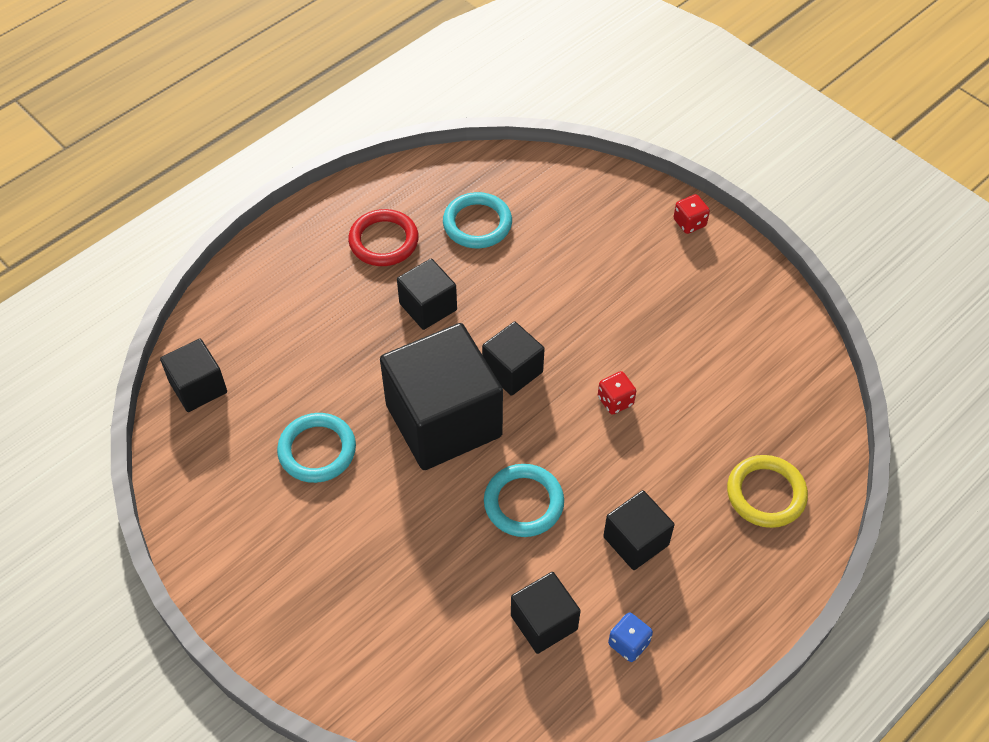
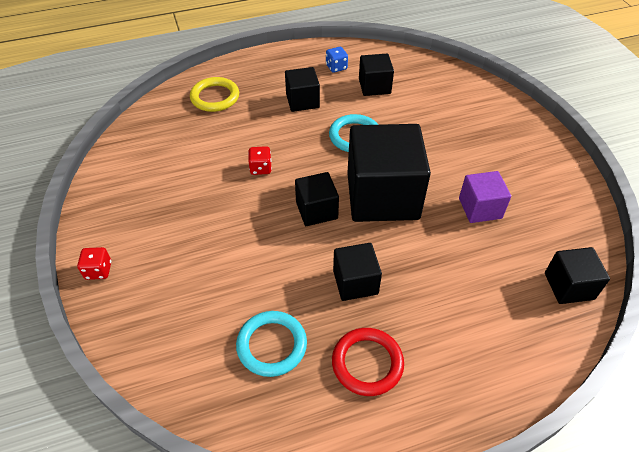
camera: 155 degrees left, 5 degrees down
(317, 450) = (480, 208): turquoise ring -> purple cube

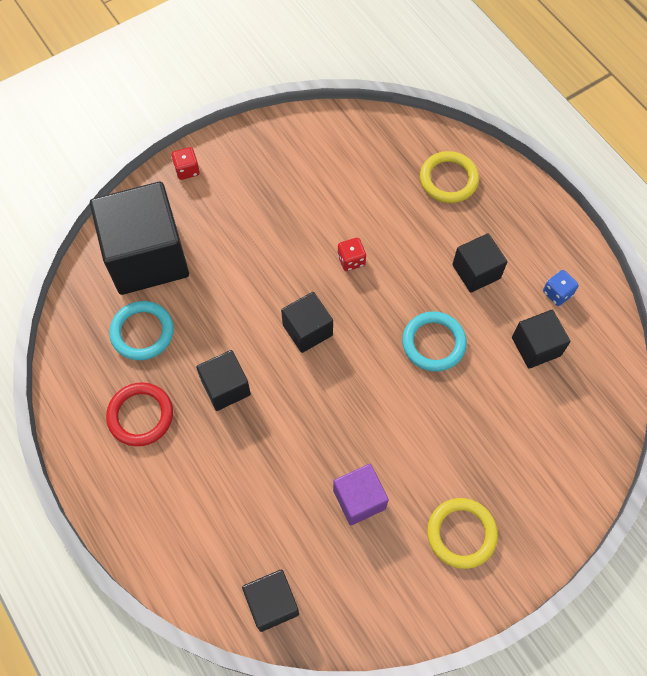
camera: 75 degrees right, 15 degrees up
(382, 196) = (347, 391): black cube -> black cube (147, 257)
(514, 156) = (461, 534): none -> yellow ring

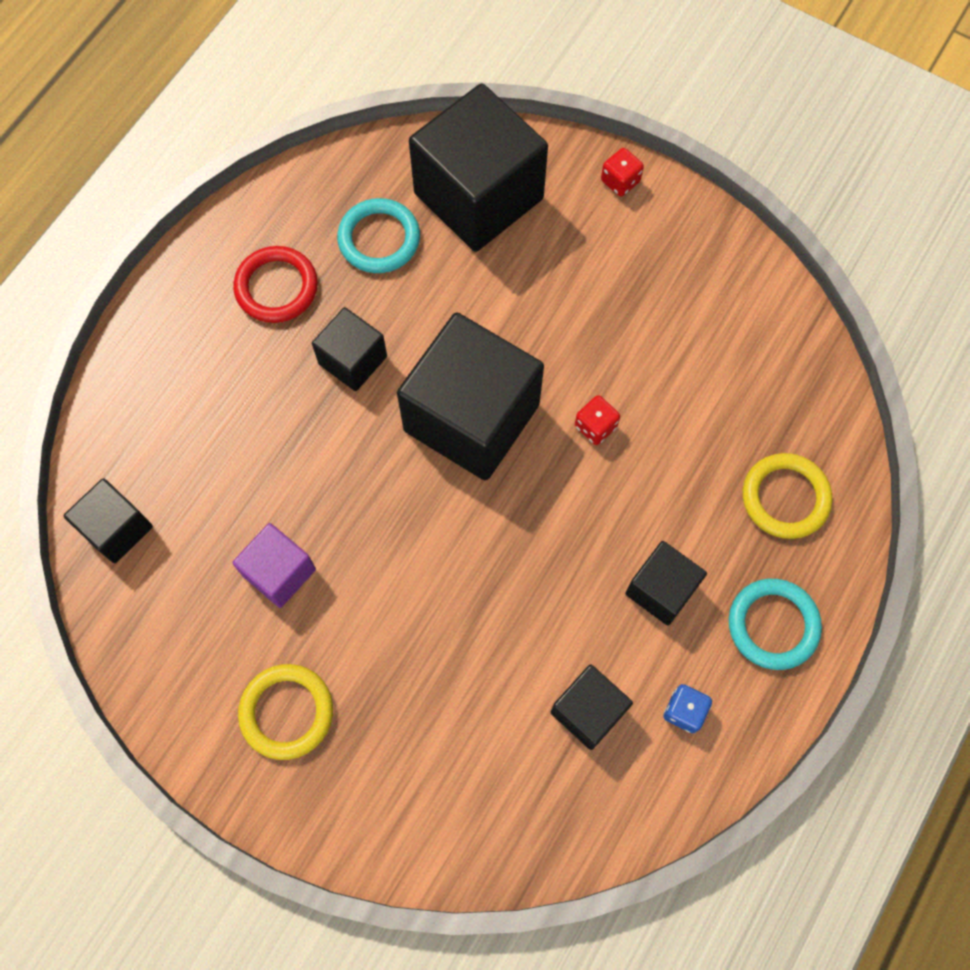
camera: 65 degrees right, 5 degrees up
(307, 330) = (471, 417): black cube -> black cube, size x1.97
(433, 343) = (528, 576): turquoise ring -> turquoise ring (773, 625)

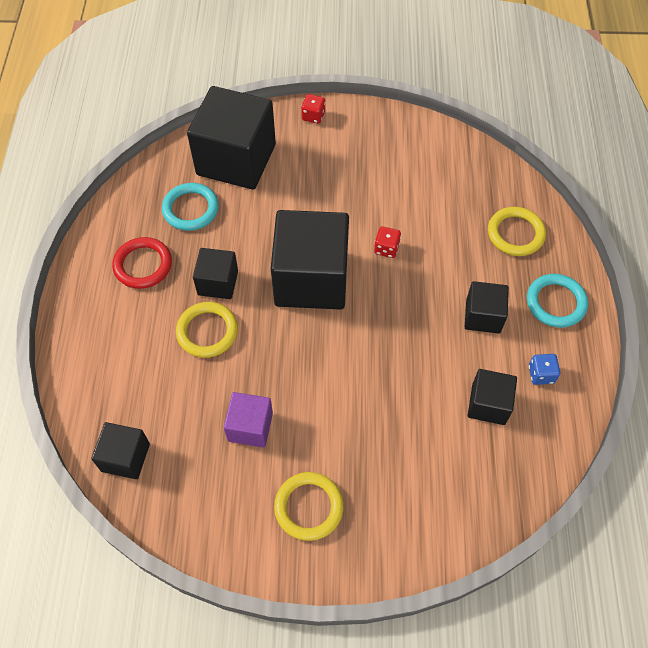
camera: 30 degrees left, 10 degrees down
(301, 419) = (207, 331): none -> yellow ring

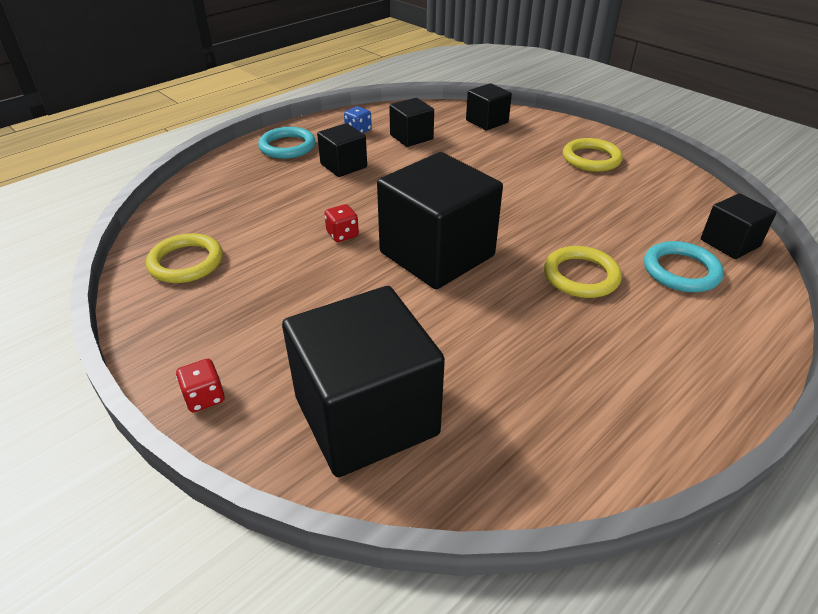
camera: 135 degrees left, 20 degrees down
(143, 265) = (608, 374): red ring -> none
(190, 209) = (490, 396): turquoise ring -> turquoise ring (681, 271)
(218, 283) = (532, 305): black cube -> black cube (487, 121)
(250, 427) = (598, 206): purple cube -> none
(515, 234) = (237, 185): yellow ring -> yellow ring (186, 262)

